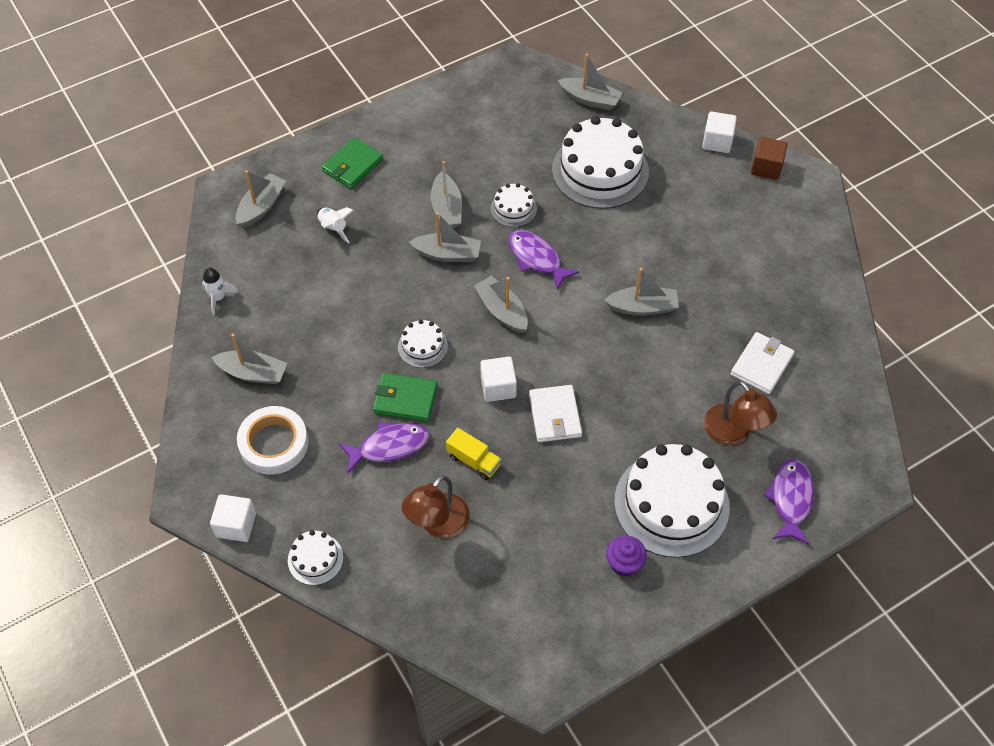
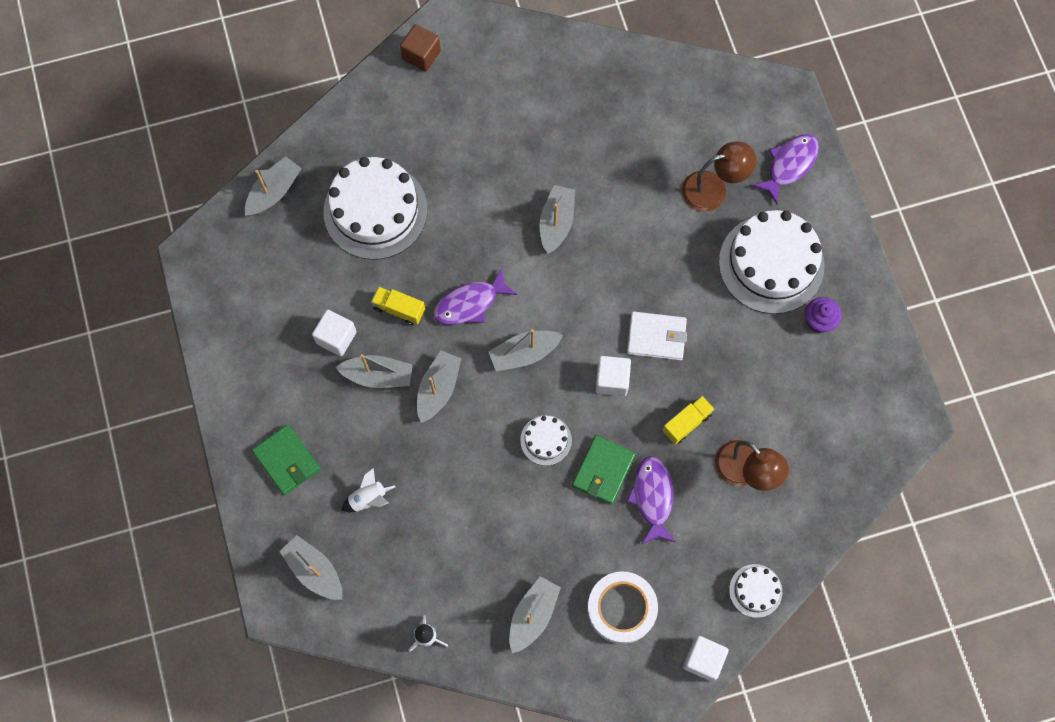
camera: 75 degrees left, 15 degrees up
(513, 209) = (399, 309): white cake -> yellow truck
(717, 142) = (373, 88): white cube -> white cube (336, 337)
(762, 365) = (648, 140): white wallet -> none
(790, 499) = (789, 165): purple fish -> purple fish turned 105 degrees clockwise

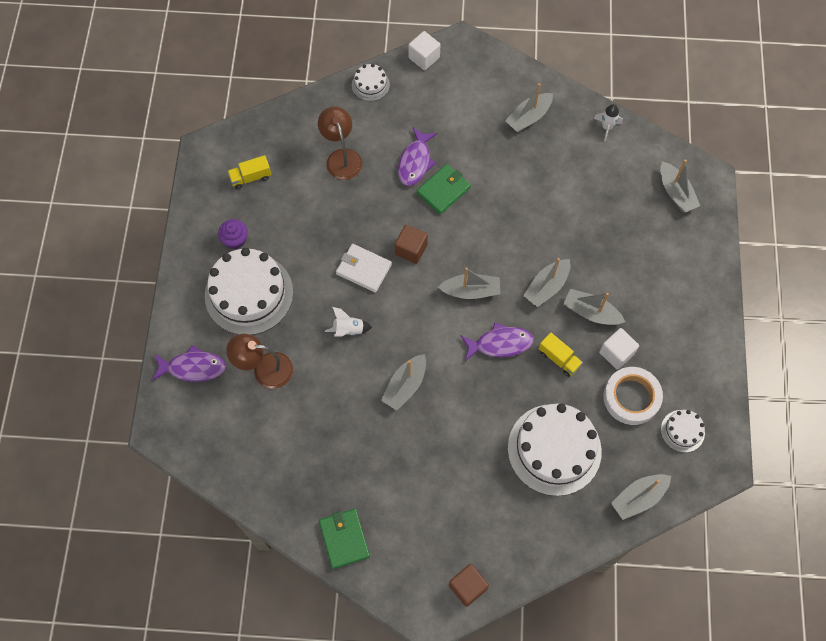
camera: 160 degrees left, 5 degrees down
(286, 461) = (679, 273): green wallet -> green wallet (344, 539)
(368, 498) = (623, 227): white rocket -> white rocket (348, 330)
(546, 440) = (477, 224): white cake -> white cake (682, 431)
(612, 380) = (411, 249): white cube -> brown cube
(621, 608) = (466, 103): white tape -> white tape (631, 397)
(687, 423) = (368, 202): yellow truck -> yellow truck (251, 177)
(789, 165) = (193, 367): purple fish -> purple fish turned 150 degrees counterclockwise

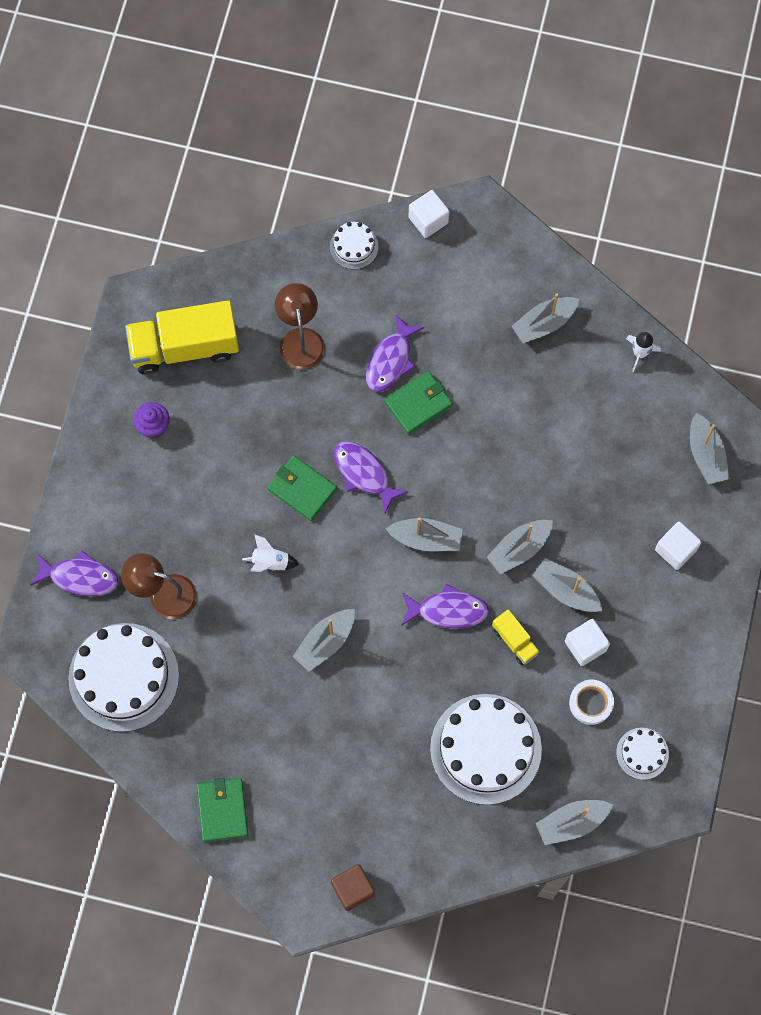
camera: 10 degrees right, 5 degrees up
(249, 294) = (159, 497): white cake -> white cake (123, 677)
(251, 177) = (184, 347): yellow truck -> yellow truck, size x2.12
(363, 269) = (302, 489): white wallet -> green wallet
(411, 249) = (364, 473): brown cube -> purple fish
(631, 397) = (591, 703): white tape -> white tape, size x0.65
(670, 267) = (675, 550): none -> white cube

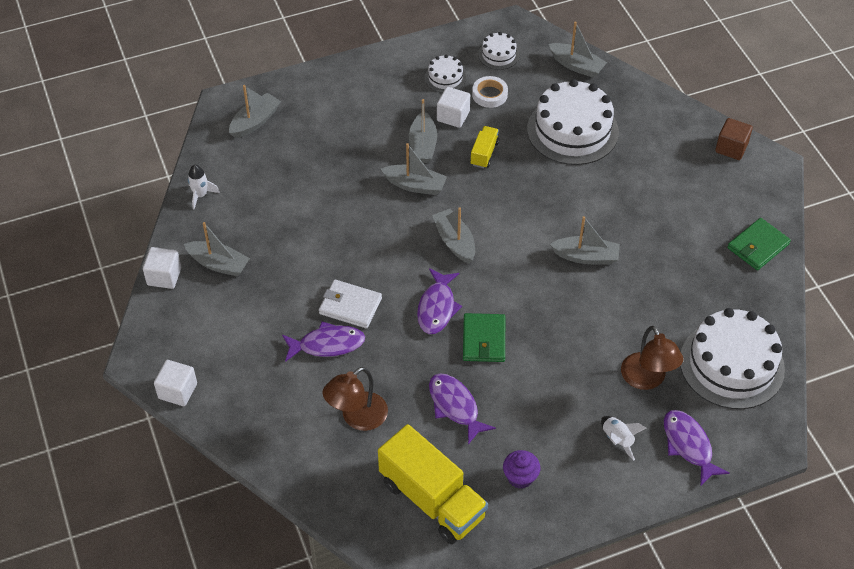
camera: 125 degrees left, 20 degrees down
(270, 562) = (559, 325): white rocket -> white rocket (617, 440)
(354, 246) = (241, 430): white cake -> white cake (445, 78)
(418, 404) = (350, 306): green wallet -> white wallet
(448, 610) = (496, 200): purple fish -> purple fish (455, 406)
(675, 550) = (341, 104): white cube -> white cube (164, 276)

